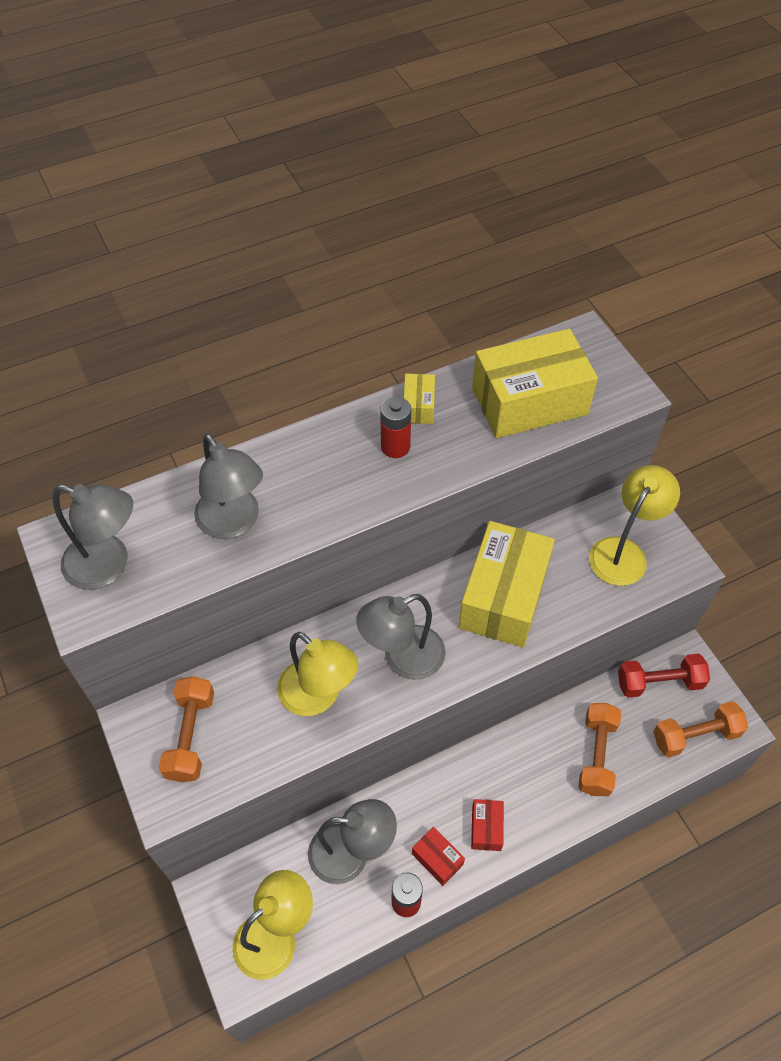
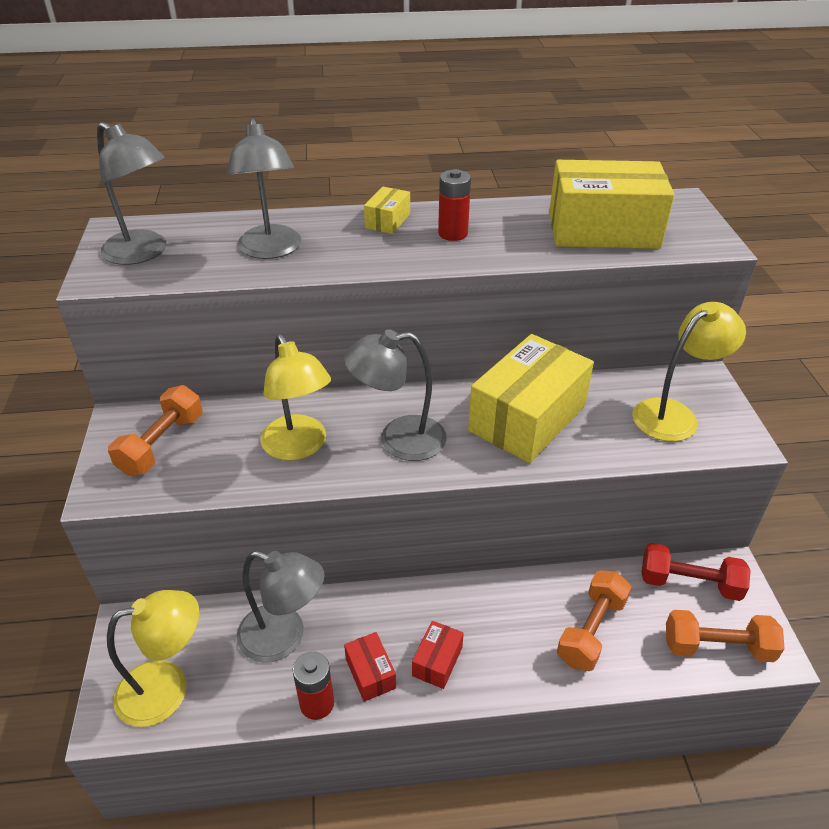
camera: 20 degrees right, 15 degrees down
(418, 406) = (490, 214): yellow box -> yellow box (387, 221)

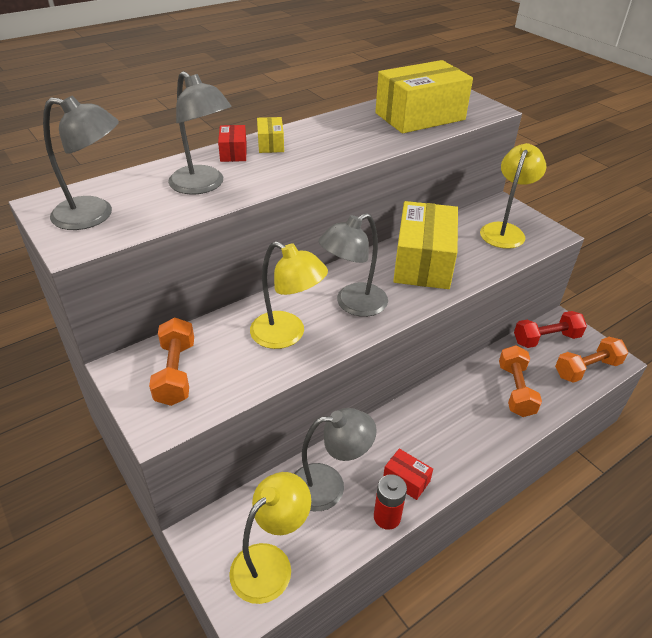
camera: 30 degrees left, 0 degrees up
(437, 661) = (442, 451): red box -> red box (233, 152)
(453, 233) = (326, 141): red battery -> none

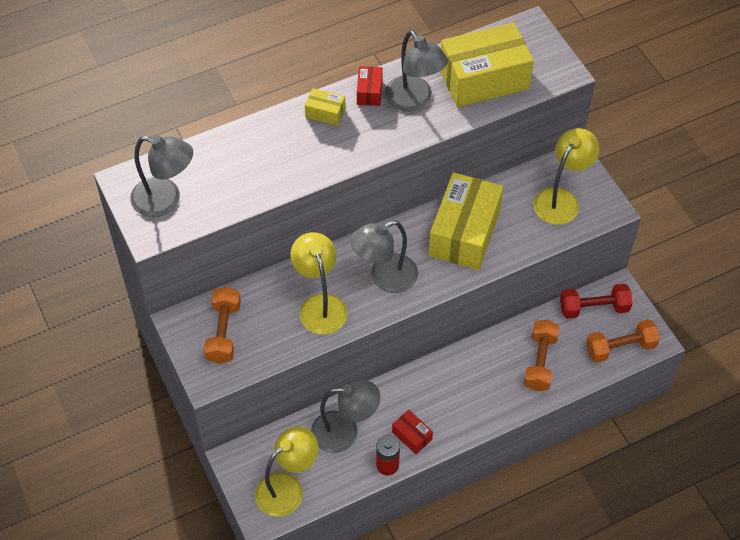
camera: 10 degrees right, 15 degrees up
(203, 186) = (257, 170): grey lamp -> grey lamp (414, 100)
(233, 152) = (288, 123): red box -> red box (369, 92)
(270, 144) = (325, 113): yellow box -> yellow box turned 75 degrees counterclockwise
(287, 335) = (320, 305): yellow lamp -> yellow lamp turned 150 degrees counterclockwise

